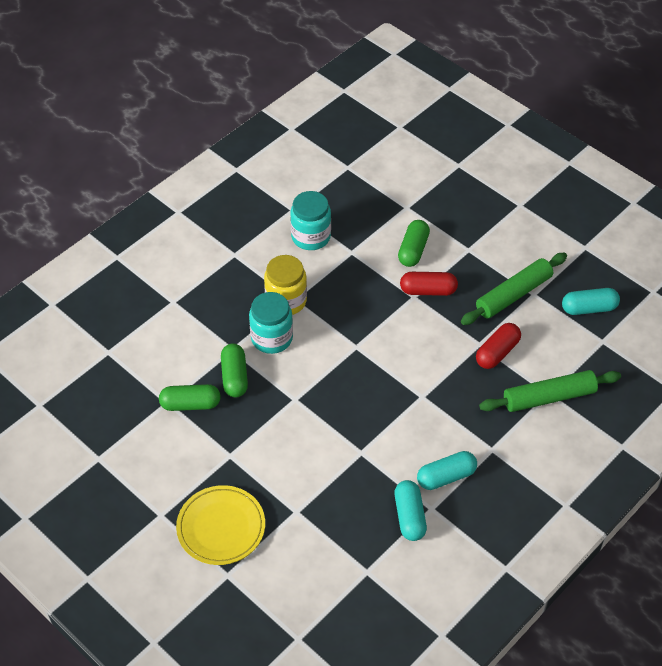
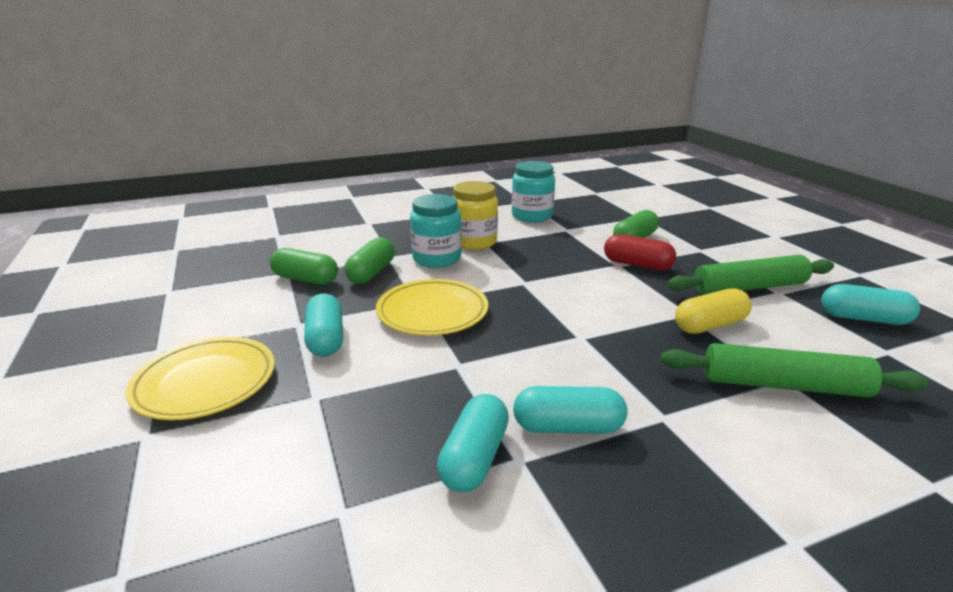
camera: 25 degrees right, 25 degrees down
(261, 462) = (325, 339): none -> turquoise capsule
(312, 407) = (432, 312): none -> yellow plate
(497, 352) = (710, 325): red capsule -> yellow capsule

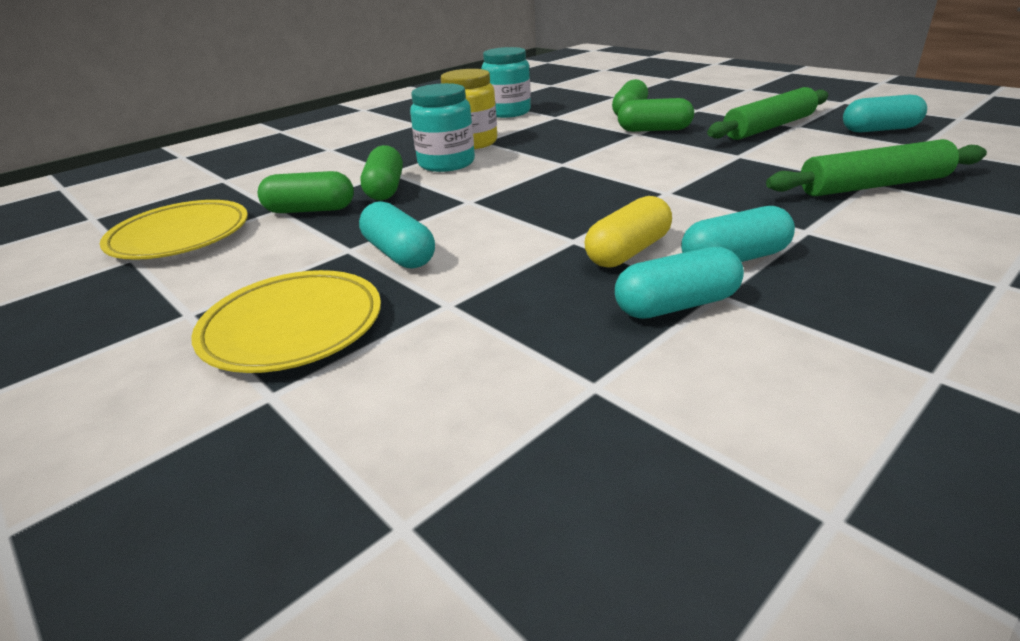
camera: 20 degrees left, 5 degrees up
(432, 312) = (494, 206): yellow plate -> yellow plate (180, 236)
(474, 458) = (676, 305): turquoise capsule -> turquoise capsule turned 75 degrees clockwise
(637, 265) = (654, 130): red capsule -> green capsule
(710, 325) = (768, 159): yellow capsule -> yellow capsule (628, 251)

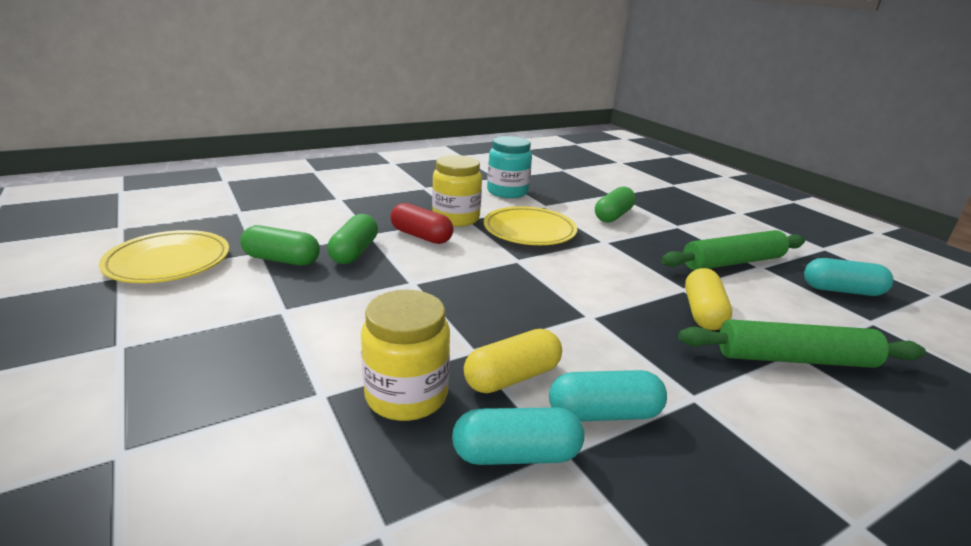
camera: 10 degrees right, 5 degrees down
(292, 327) = (185, 383): yellow plate -> yellow plate (529, 231)
(399, 254) = (319, 326): turquoise capsule -> none
(446, 163) = (421, 236): turquoise jar -> red capsule
(535, 286) = (406, 395): none -> yellow jar
(654, 130) = (623, 241): green capsule -> none
(769, 169) = (703, 313): none -> yellow capsule

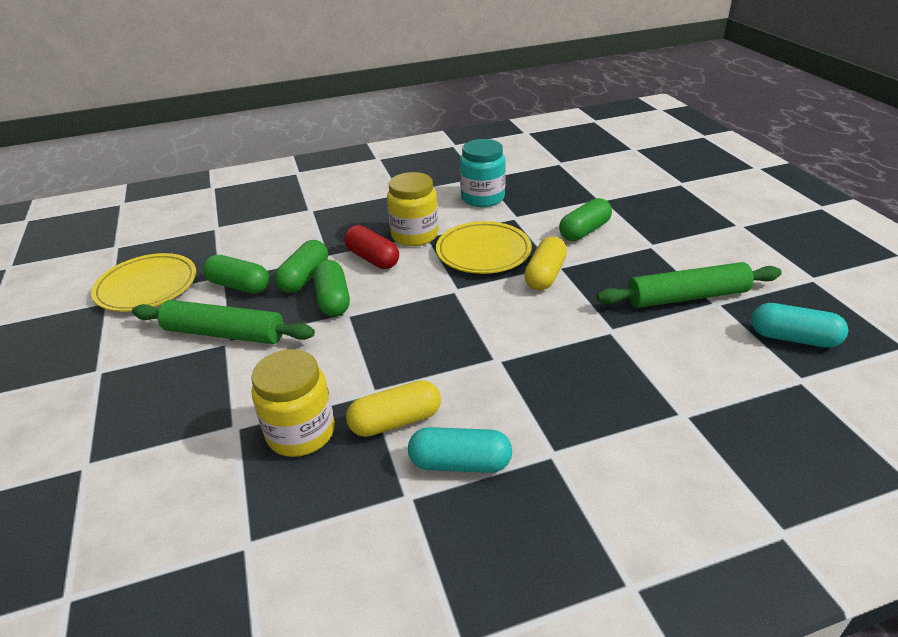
camera: 15 degrees right, 10 degrees up
(393, 270) = (333, 299): none -> green capsule
(516, 454) = (368, 494): turquoise capsule -> none
(703, 313) = (615, 360): yellow capsule -> yellow capsule (545, 275)
(794, 359) = (680, 419): green rolling pin -> green rolling pin (225, 333)

